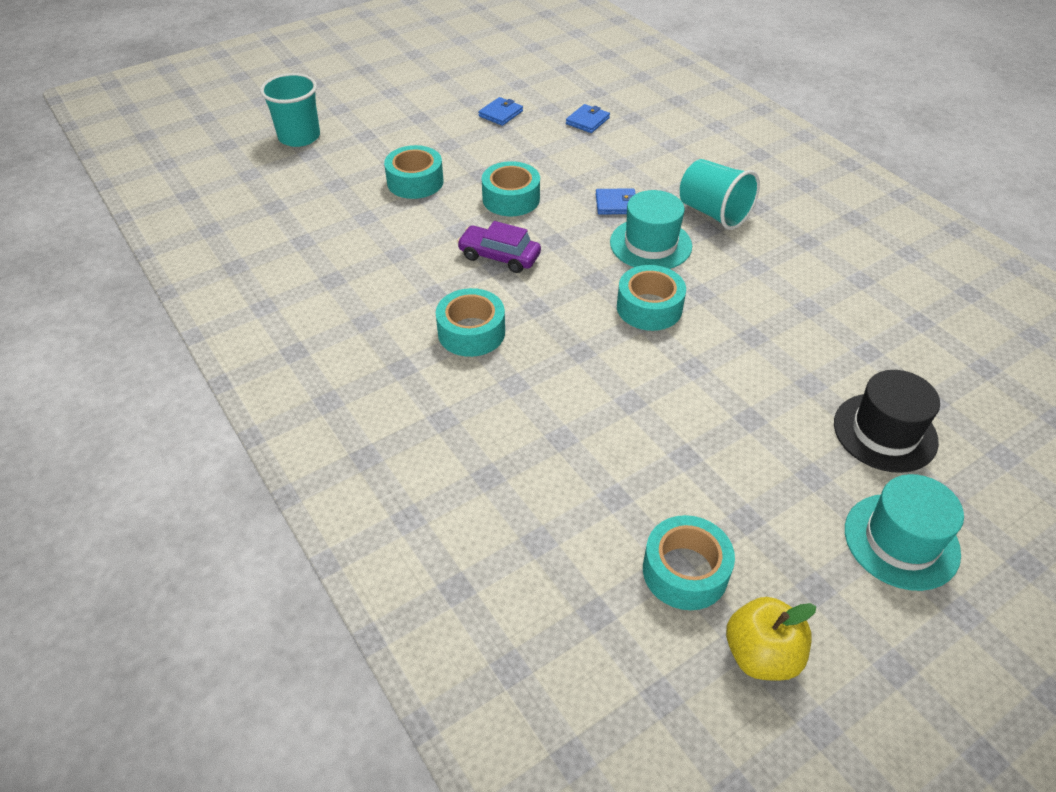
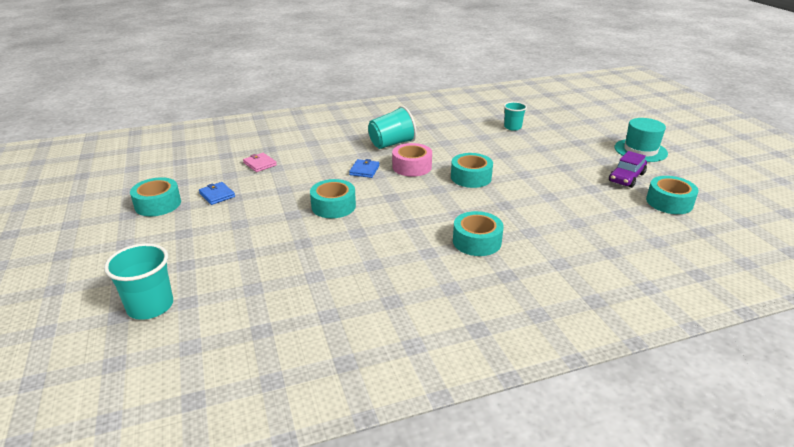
camera: 75 degrees left, 15 degrees down
(415, 182) = (281, 245): turquoise tape -> turquoise tape (158, 204)
(499, 256) = (399, 220): purple car -> purple car (626, 178)
(587, 121) = (260, 164): blue wallet -> pink wallet
(650, 244) = (412, 167): turquoise hat -> pink tape
(761, 655) = (712, 193): yellow apple -> none
(877, 340) = (512, 127): none -> turquoise cup
(885, 432) = (575, 139): black hat -> none

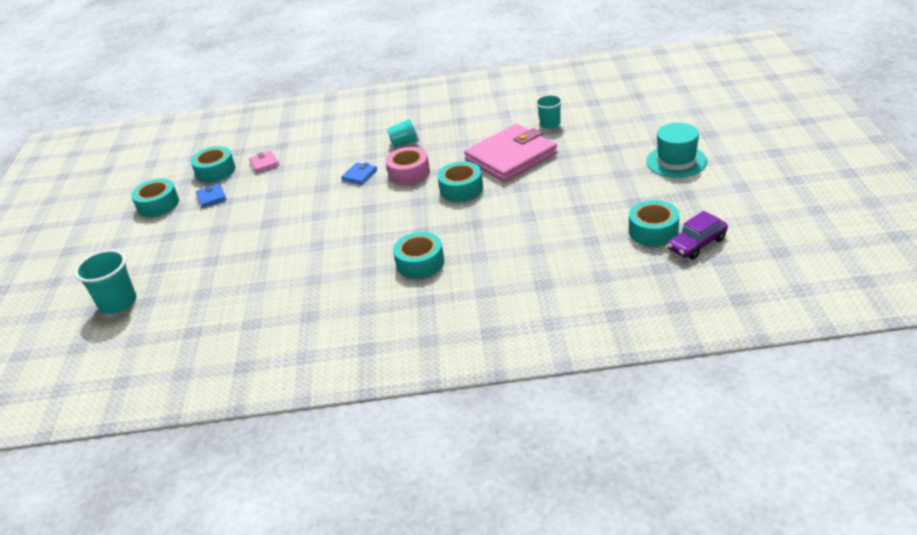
camera: 20 degrees right, 5 degrees up
(333, 206) = (309, 215): turquoise tape -> turquoise tape (215, 171)
(391, 144) = (405, 143): turquoise cup -> turquoise cup, size x0.64
(498, 152) = (511, 157): none -> pink wallet
(626, 178) = (630, 197): purple car -> purple car (697, 244)

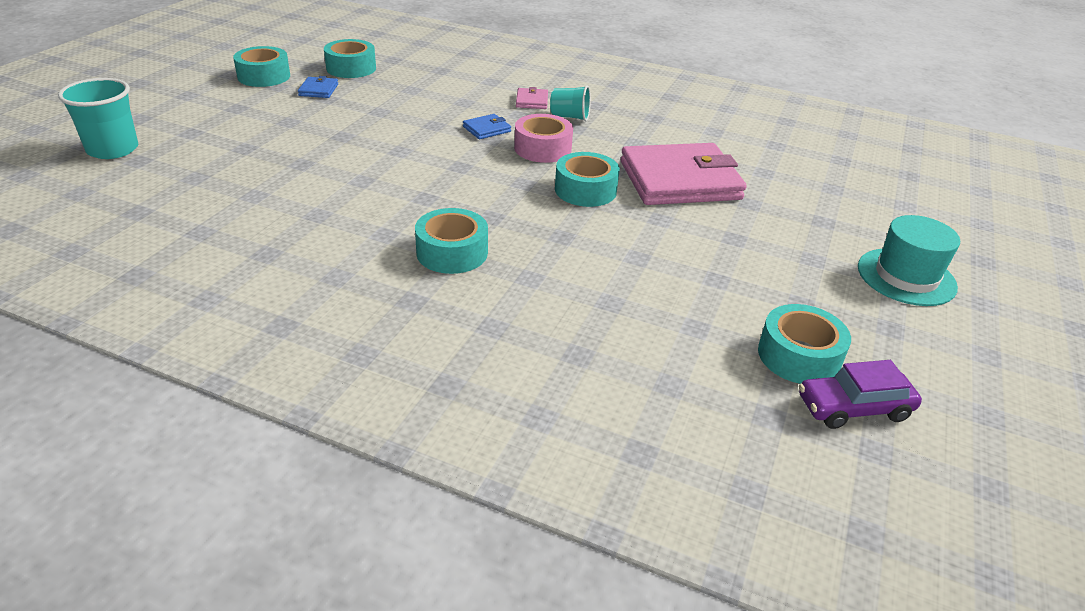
camera: 20 degrees right, 0 degrees up
(264, 163) = (404, 80): pink wallet -> pink wallet (532, 101)
(550, 124) = (763, 163): turquoise cup -> none

